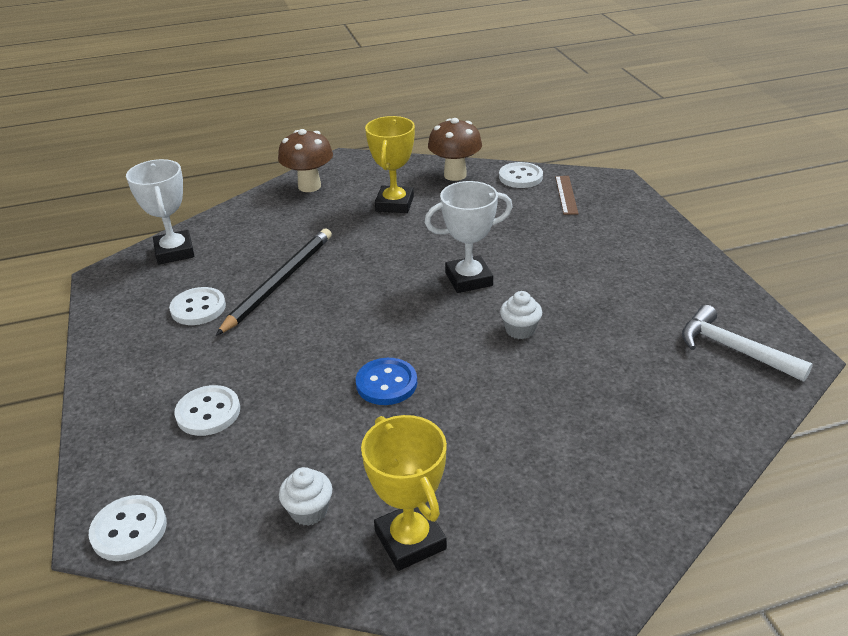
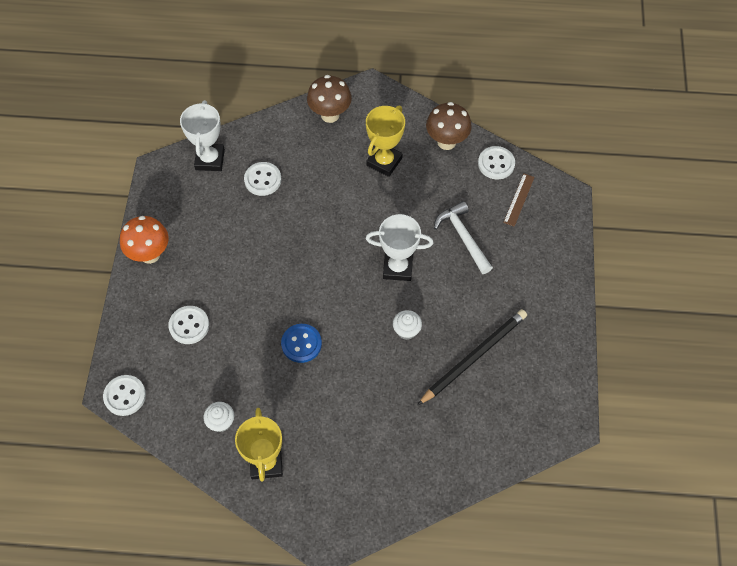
camera: 20 degrees right, 25 degrees up
(120, 355) = (150, 254): none -> orange mushroom
(198, 308) = (209, 227): white button -> white button (263, 180)
(279, 282) = (269, 221): black pencil -> black pencil (473, 357)
(733, 349) = (534, 403): white hammer -> white hammer (463, 237)

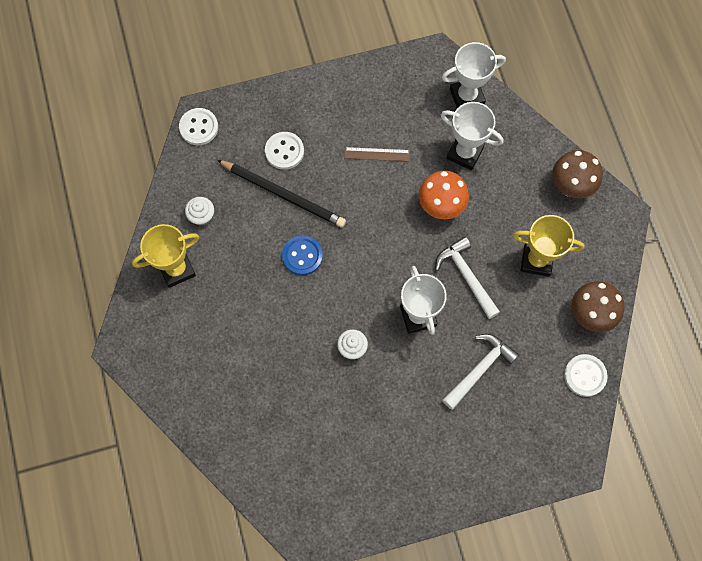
camera: 70 degrees right, 10 degrees up
(150, 254) = (343, 88): orange mushroom -> orange mushroom (441, 207)
(263, 180) = (465, 153): white button -> white trophy
(376, 218) = (466, 276): none -> white hammer
(473, 357) = (347, 422): black pencil -> black pencil (283, 194)
(519, 199) = (549, 413): brown ruler -> brown ruler (377, 154)

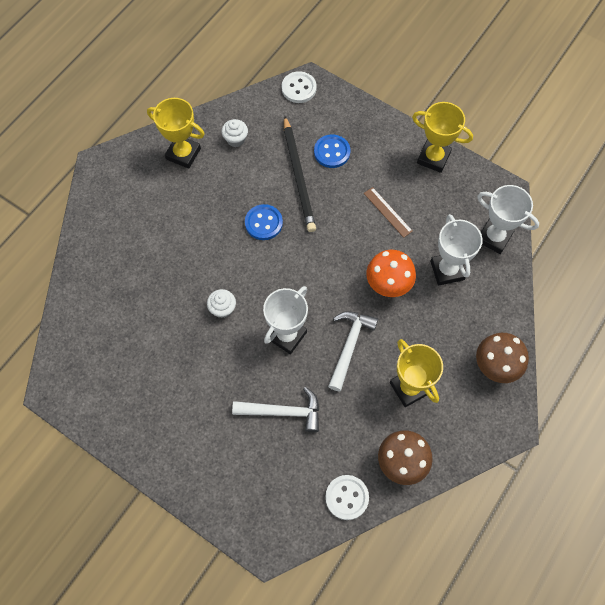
camera: 50 degrees right, 5 degrees down
(284, 151) = (332, 152): white button -> blue button
(359, 81) = (433, 158): none -> yellow trophy

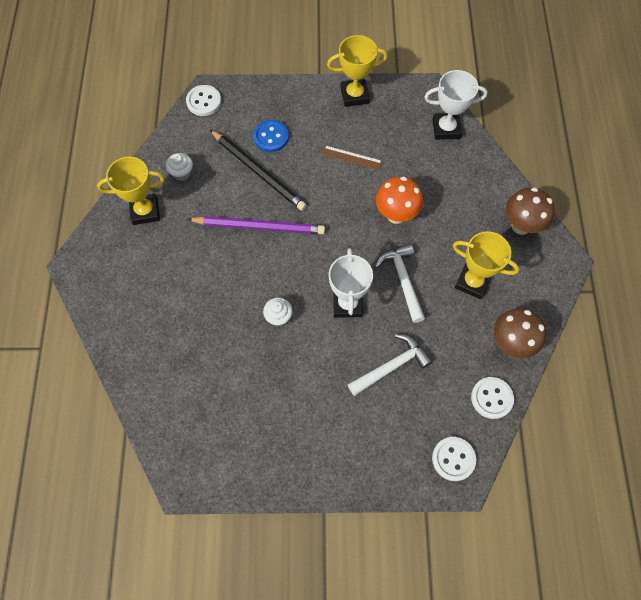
camera: 35 degrees left, 0 degrees up
(263, 223) = (259, 226): blue button -> purple pencil
(274, 524) = (453, 459): none -> white button
(447, 270) = (431, 175): white trophy -> none

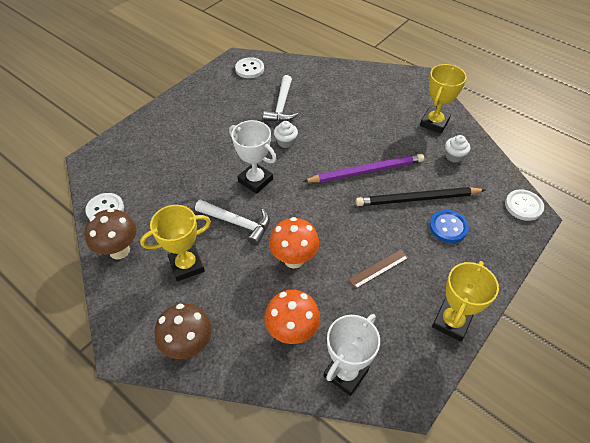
camera: 130 degrees right, 15 degrees down
(259, 226) = (366, 171): purple pencil -> purple pencil turned 150 degrees counterclockwise
(391, 366) = (189, 174): white hammer -> white hammer (281, 106)
(450, 175) = (292, 332): none -> orange mushroom
(453, 459) = (103, 164): white button -> white button (249, 69)

